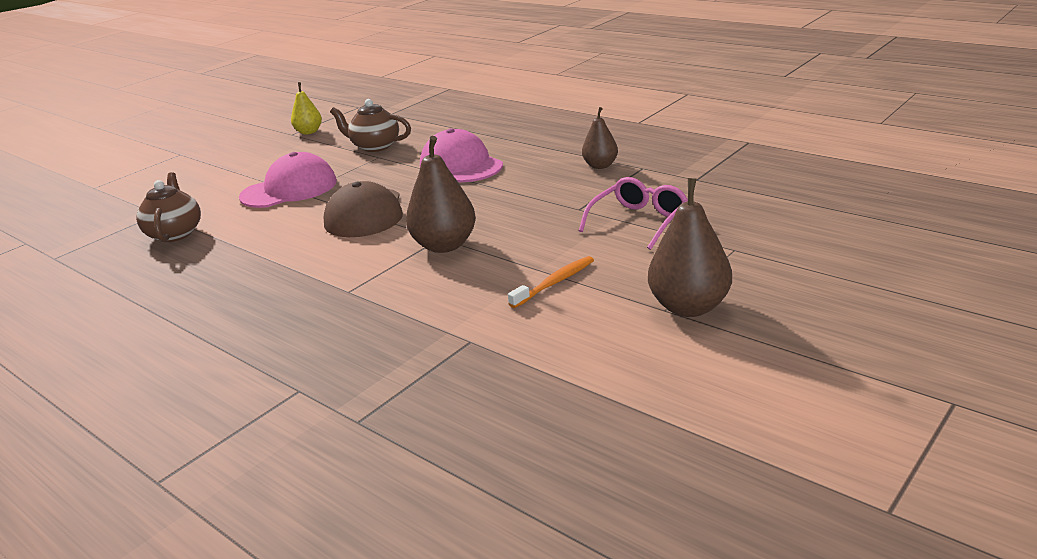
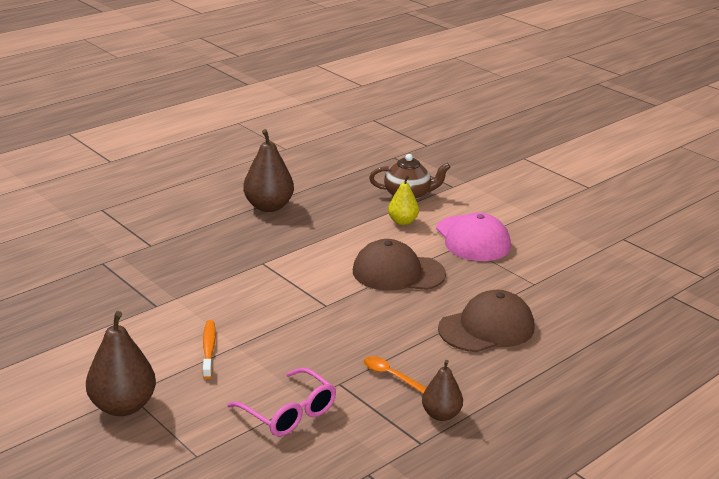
camera: 95 degrees right, 0 degrees up
(309, 132) = (625, 247): yellow pear -> yellow pear (402, 221)
(375, 146) = (565, 283): brown teapot -> none
(444, 245) = (309, 306): brown pear -> brown pear (268, 206)
(461, 165) = (486, 328): pink cap -> brown cap
(554, 283) = (208, 349): orange toothbrush -> orange toothbrush turned 150 degrees counterclockwise
(555, 190) = (391, 376): none -> orange spoon

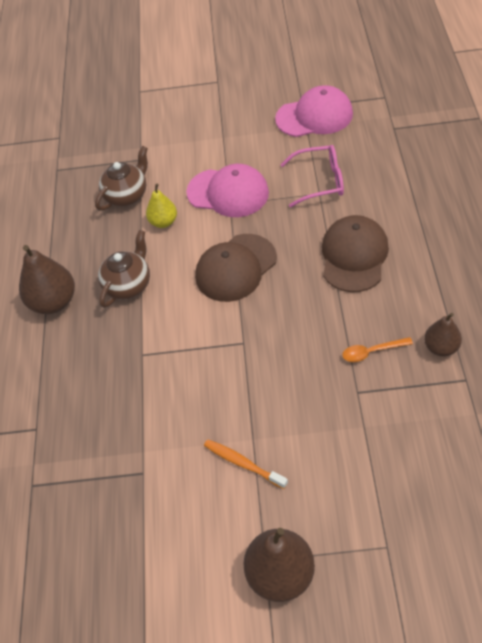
camera: 45 degrees left, 25 degrees up
(289, 413) = (373, 449): pink glasses -> pink glasses (320, 181)
(321, 231) = (128, 285): none -> brown teapot
(621, 248) = (314, 116): none -> pink cap

